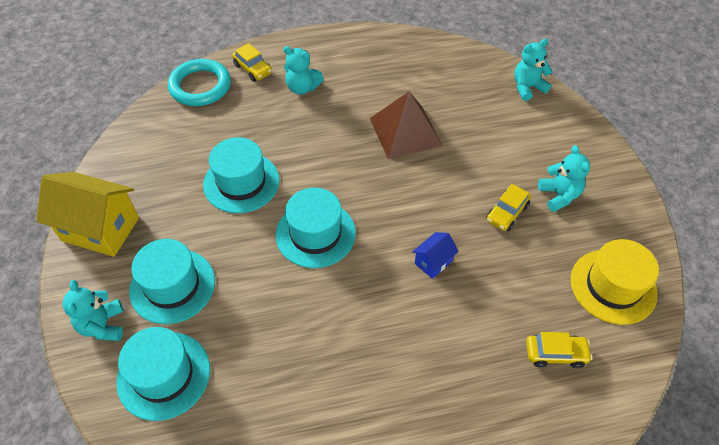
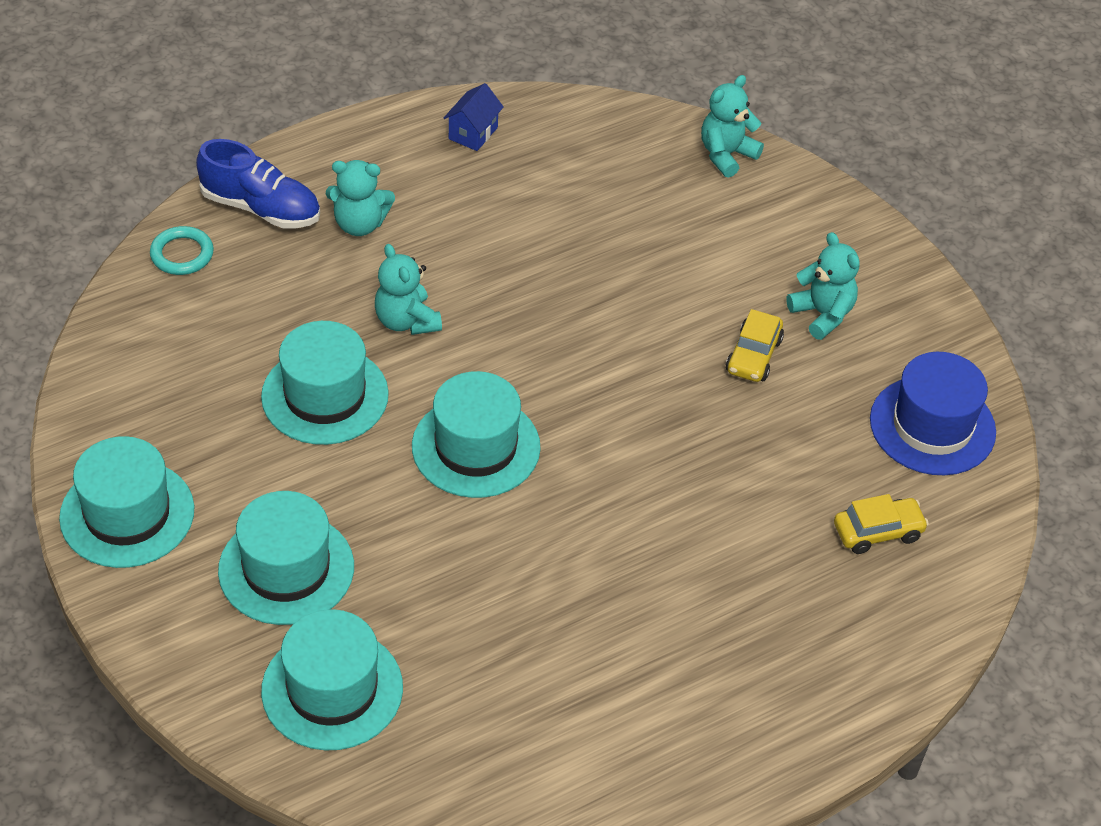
camera: 20 degrees left, 5 degrees down
(100, 229) = (127, 514): yellow house -> turquoise hat
(103, 325) = (205, 647): turquoise teddy bear -> turquoise teddy bear (406, 321)
(200, 86) = (182, 254): turquoise ring -> turquoise ring, size x0.57
(253, 69) = (261, 208): yellow car -> blue shoe
(405, 131) = (556, 263): brown pyramid -> none
(433, 262) = (668, 449): blue house -> blue house (473, 133)
(613, 286) = (932, 426): yellow hat -> blue hat

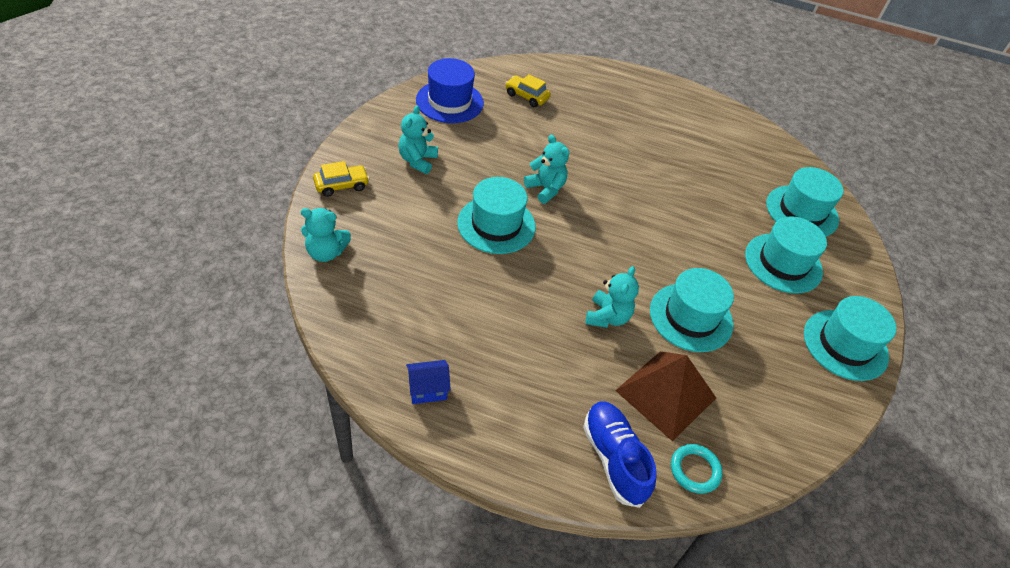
camera: 135 degrees left, 0 degrees up
(271, 296) = (666, 394): none -> brown pyramid
(359, 224) = (567, 392): turquoise teddy bear -> turquoise teddy bear (545, 189)
(476, 447) = (643, 239): turquoise hat -> turquoise hat (496, 224)
(753, 356) = (472, 172): yellow car -> yellow car (341, 185)

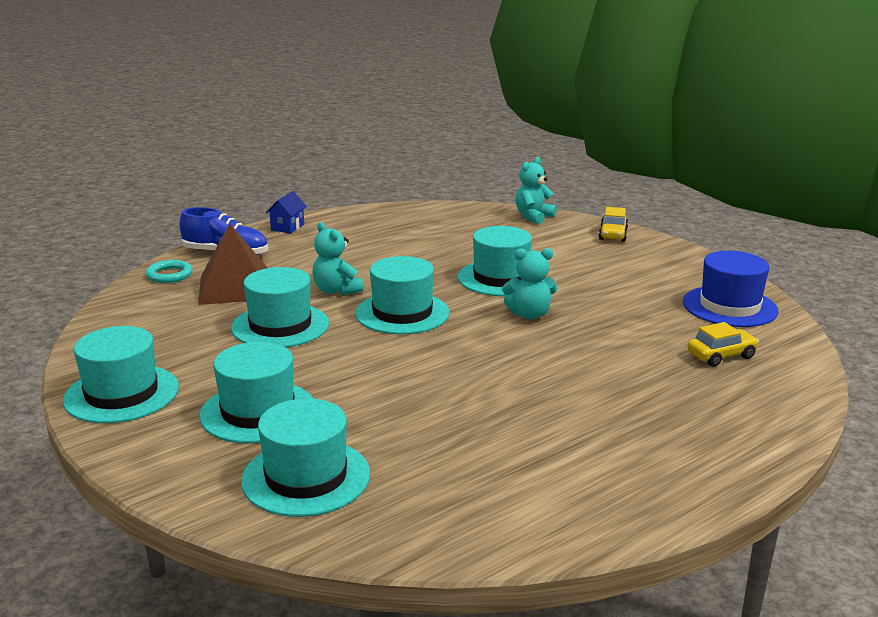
camera: 130 degrees right, 25 degrees down
(417, 161) = (626, 268): turquoise teddy bear -> none
(427, 389) = (366, 219): blue house -> blue house (287, 227)
(606, 256) = (402, 313): none -> turquoise hat

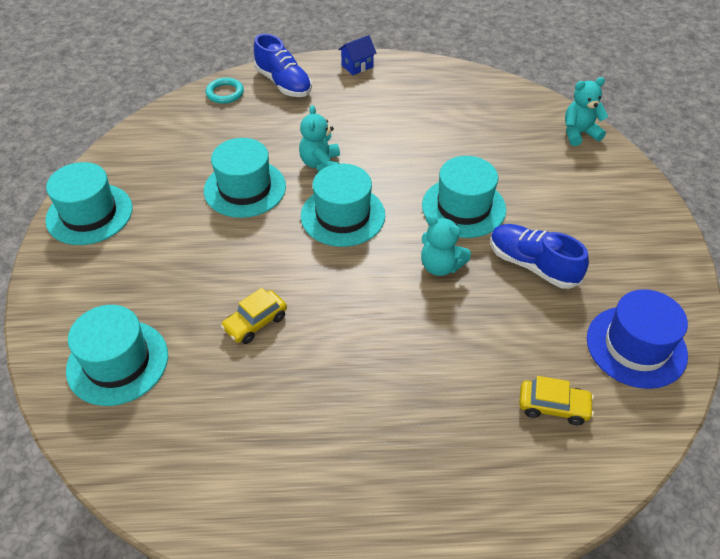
camera: 35 degrees right, 25 degrees up
(235, 287) = (255, 127): brown pyramid -> none
(258, 412) = (148, 277): turquoise hat -> none
(599, 291) = (532, 265): none -> blue shoe
(613, 234) = (630, 191): yellow car -> yellow car (255, 323)

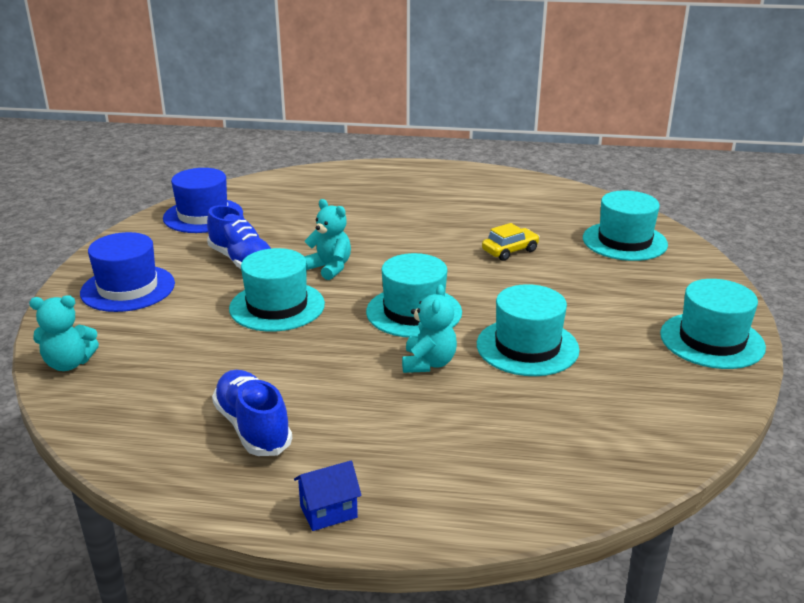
camera: 170 degrees left, 20 degrees down
(225, 93) = (573, 484): turquoise ring -> none
(283, 83) = (470, 491): blue shoe -> blue shoe (252, 427)
(553, 406) = (291, 199): yellow car -> none
(609, 212) = (128, 288): none -> blue hat

